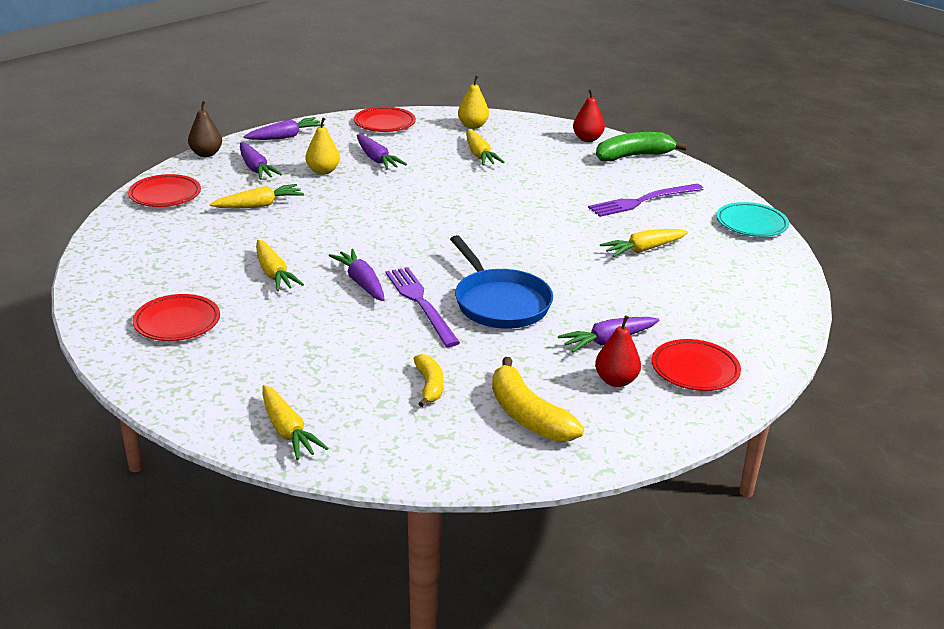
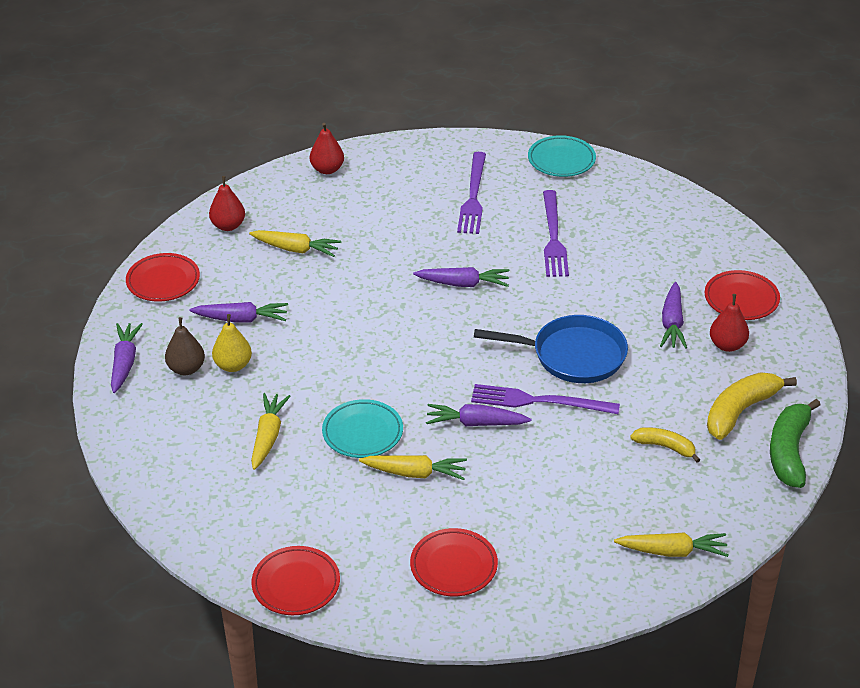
camera: 55 degrees left, 10 degrees up
(165, 195) = (183, 497): red plate -> red plate (296, 584)
(206, 154) = (110, 435): brown pear -> brown pear (186, 369)
(256, 168) = (182, 410): purple carrot -> purple carrot (463, 284)
(300, 239) = (362, 433): none -> turquoise plate
(473, 126) = (228, 226): yellow pear -> red pear
(528, 415) = (740, 411): yellow banana -> yellow banana turned 135 degrees clockwise
(633, 156) = (387, 160): green banana -> green banana (789, 452)
(643, 249) = (553, 237): yellow carrot -> purple fork

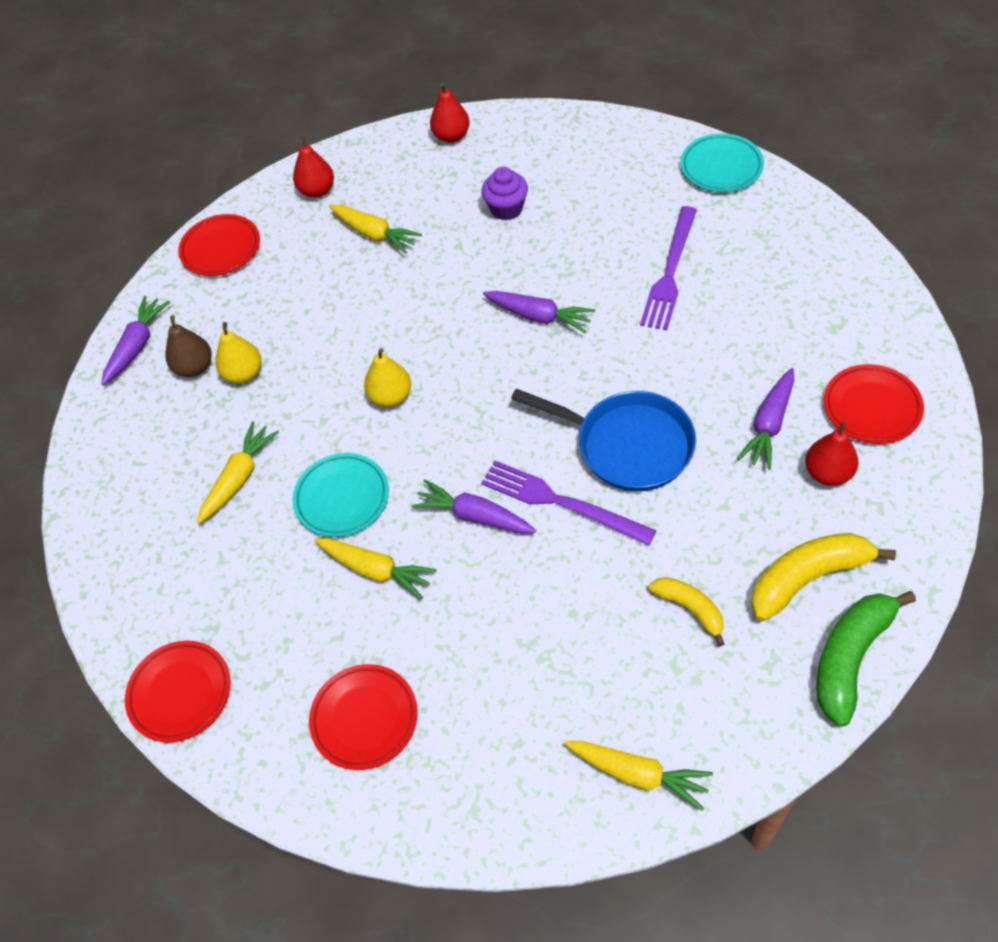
camera: 25 degrees right, 15 degrees up
(241, 319) = (278, 314): purple carrot -> none
(368, 358) = (391, 396): none -> yellow pear
(400, 214) = (506, 209): none -> purple cupcake
(473, 196) = (598, 199): purple fork -> none

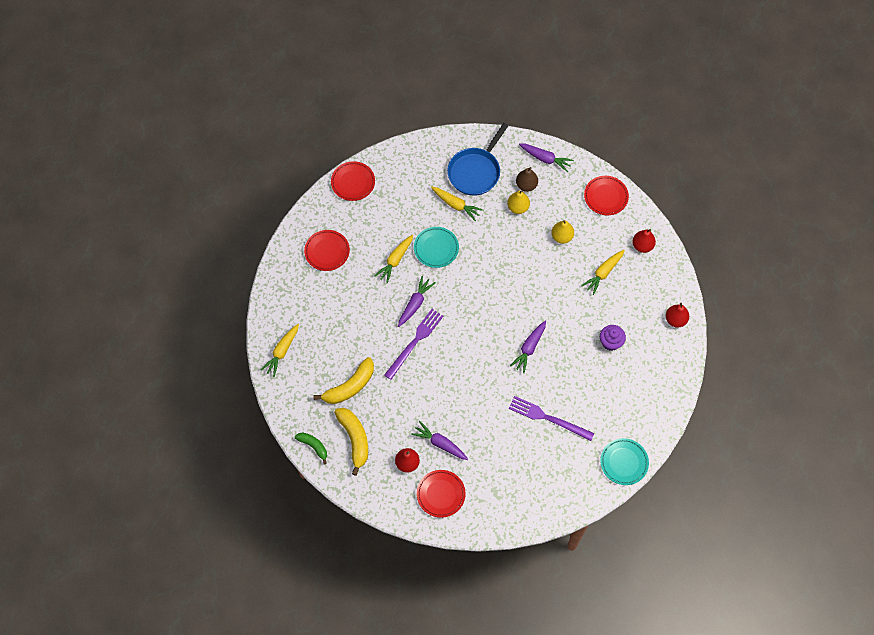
camera: 90 degrees right, 10 degrees up
(391, 396) = (490, 273): yellow pear -> yellow pear (562, 237)
(627, 445) = (441, 376): blue pan -> blue pan (476, 171)
(690, 608) = (350, 386): yellow banana -> yellow banana, size x1.67
(850, 658) = (313, 446): green banana -> green banana, size x0.60

